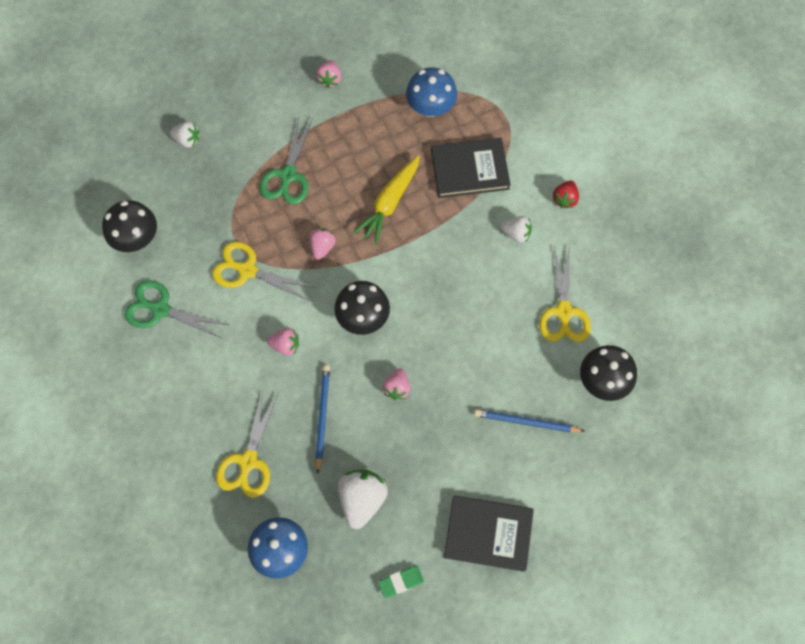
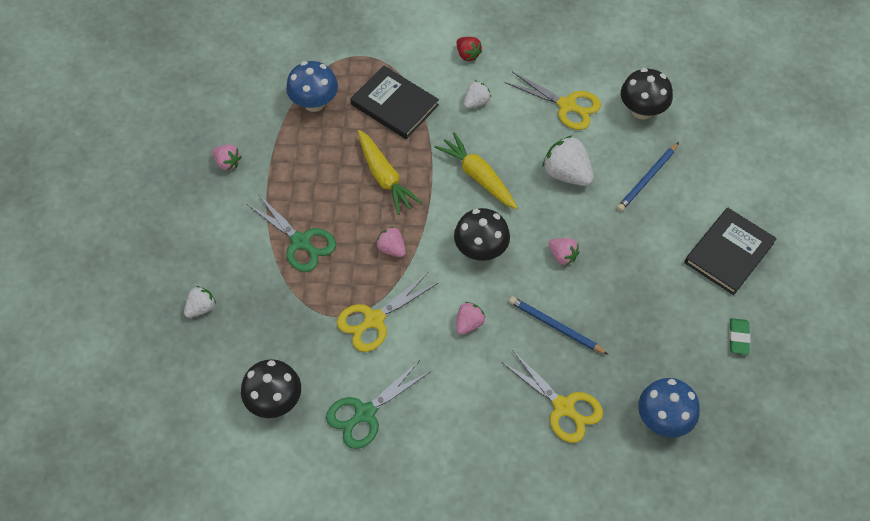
camera: 60 degrees left, 10 degrees down
(362, 499) = (649, 332): white strawberry -> white strawberry (566, 174)
(437, 276) = (478, 176): none -> yellow carrot
(469, 169) = (394, 105): black book -> black book turned 75 degrees counterclockwise

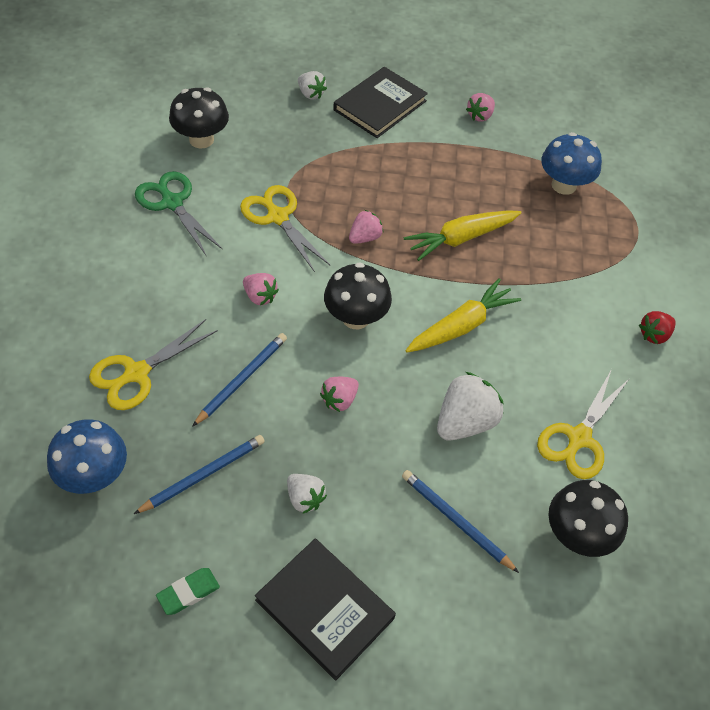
camera: 90 degrees right, 5 degrees down
(301, 242) = (379, 165): green scissors -> none
(394, 105) = (566, 255): black book -> black book (380, 105)
(476, 102) = (576, 336): white strawberry -> white strawberry (305, 498)
(646, 342) = (203, 475): none -> blue pencil
(738, 337) = (188, 592): green eraser -> green eraser turned 45 degrees counterclockwise

